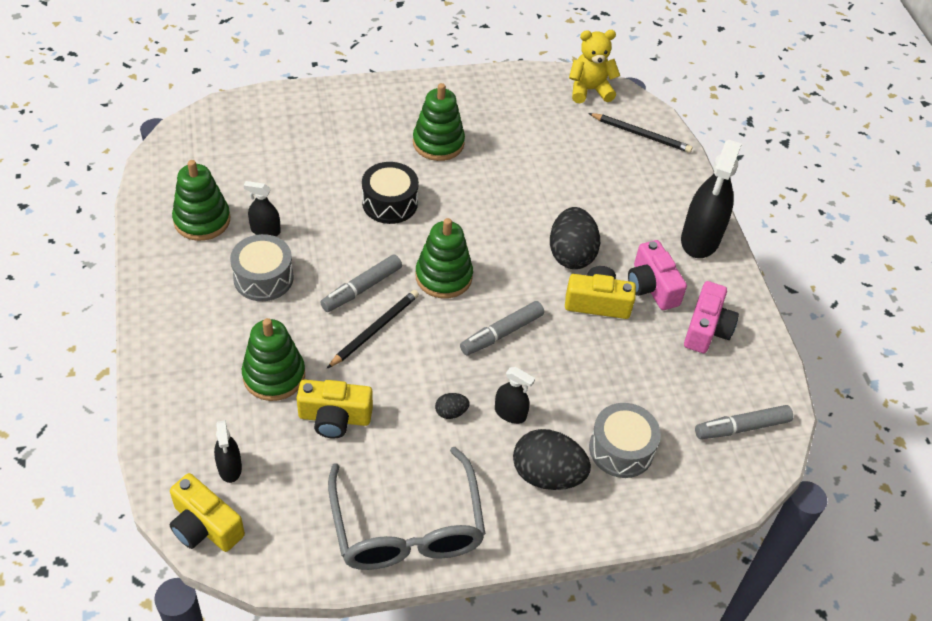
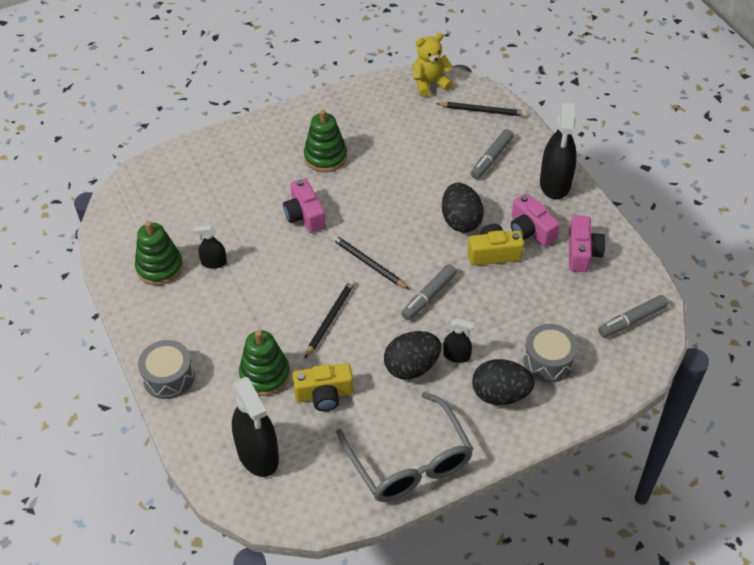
camera: 10 degrees left, 0 degrees up
(205, 526) = (256, 502): yellow camera -> none
(230, 467) = (258, 454): black spray bottle -> black spray bottle, size x1.99
(263, 278) = (227, 301): grey drum -> grey drum (168, 377)
(362, 288) = (308, 289): grey marker -> grey marker (491, 158)
(390, 203) = (305, 215): black drum -> pink camera
(443, 277) = (368, 263): green stacking toy -> black pencil
(451, 412) = (411, 367): black egg -> black egg, size x2.17

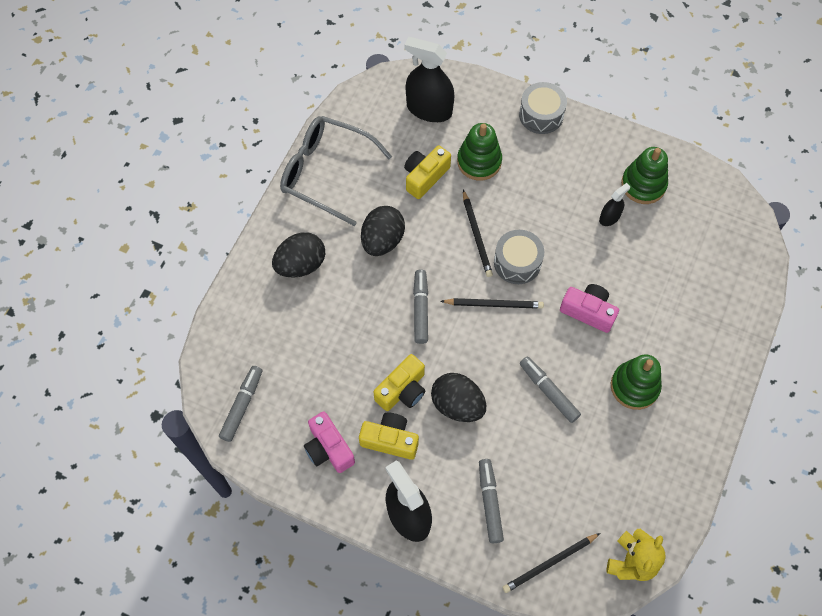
camera: 140 degrees right, 15 degrees up
(387, 189) = (548, 392): none -> grey marker
(456, 355) = (357, 273): black spray bottle -> none
(530, 230) = (390, 440): pink camera -> yellow camera
(548, 360) = (285, 319): grey drum -> grey drum (517, 262)

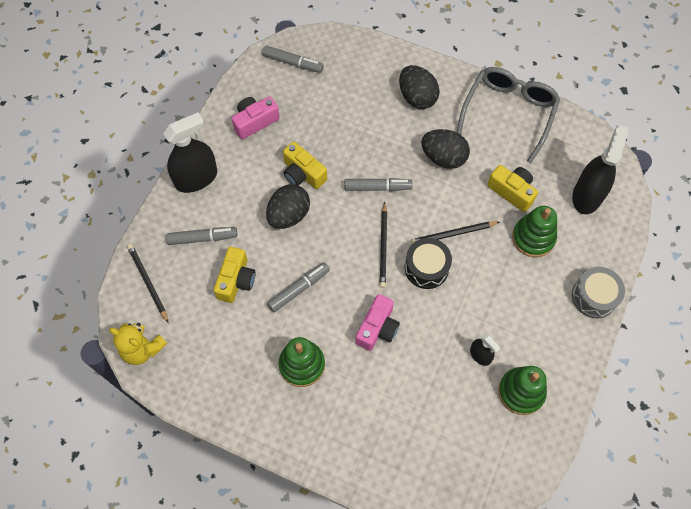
camera: 90 degrees right, 0 degrees up
(390, 440) = (260, 165): yellow camera -> yellow camera (236, 280)
(517, 262) = (426, 268): grey drum -> black drum

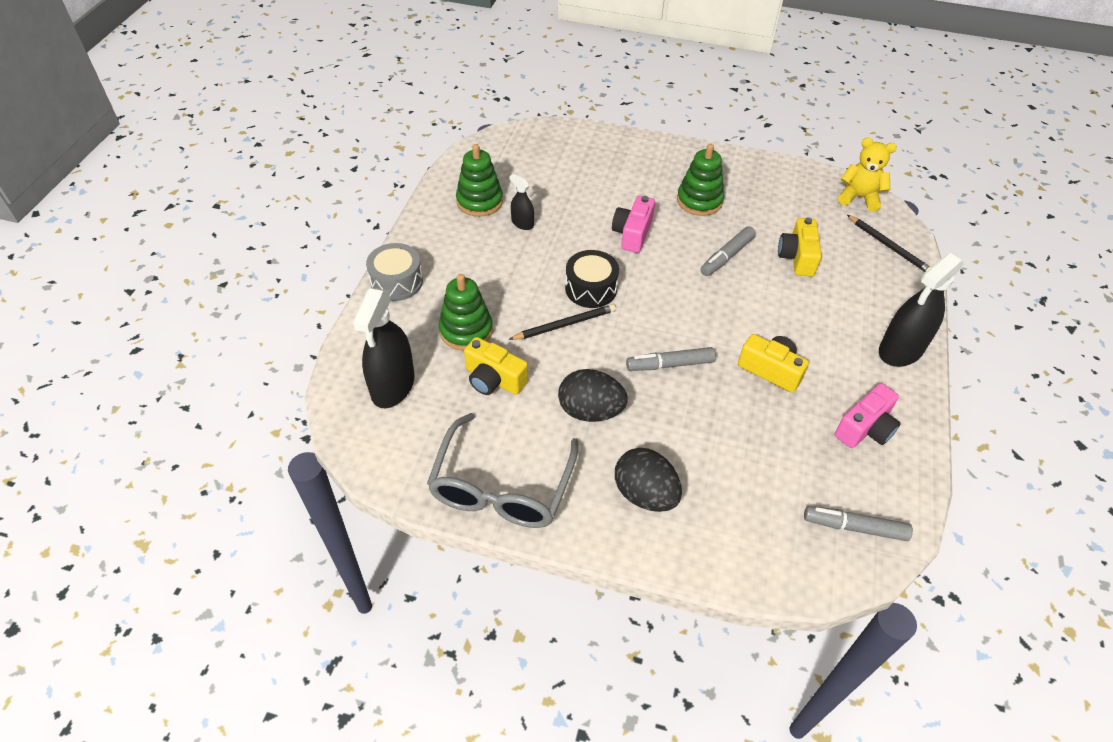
camera: 170 degrees right, 15 degrees down
(202, 238) = (855, 290): grey marker -> none
(288, 215) = (768, 323): black egg -> none
(383, 246) = (645, 303): black pencil -> none

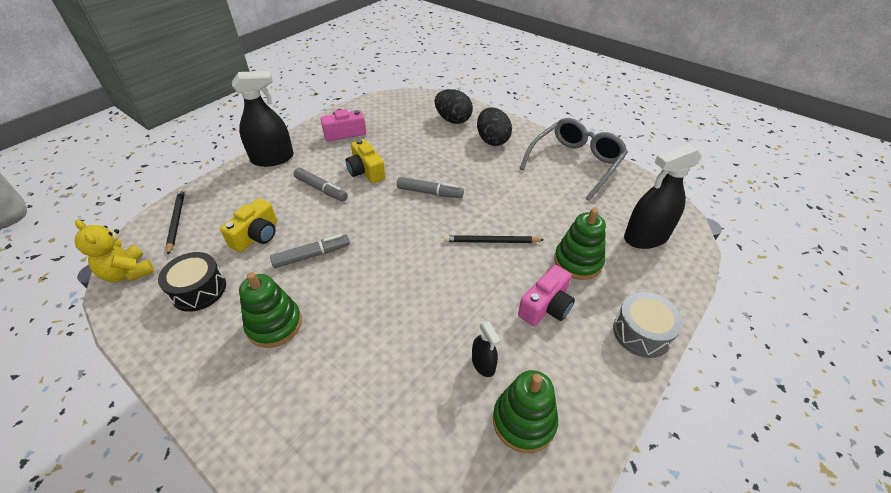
camera: 155 degrees left, 5 degrees down
(393, 385) = (646, 237): black spray bottle -> black spray bottle turned 150 degrees counterclockwise
(494, 379) = (564, 219): yellow camera -> none
(590, 411) = (502, 183): black egg -> black egg (453, 120)
(591, 288) = (452, 264): black drum -> black drum (199, 290)
(632, 233) = (375, 308): pink camera -> pink camera (546, 306)
(855, 527) = (396, 105): grey marker -> grey marker (321, 189)

